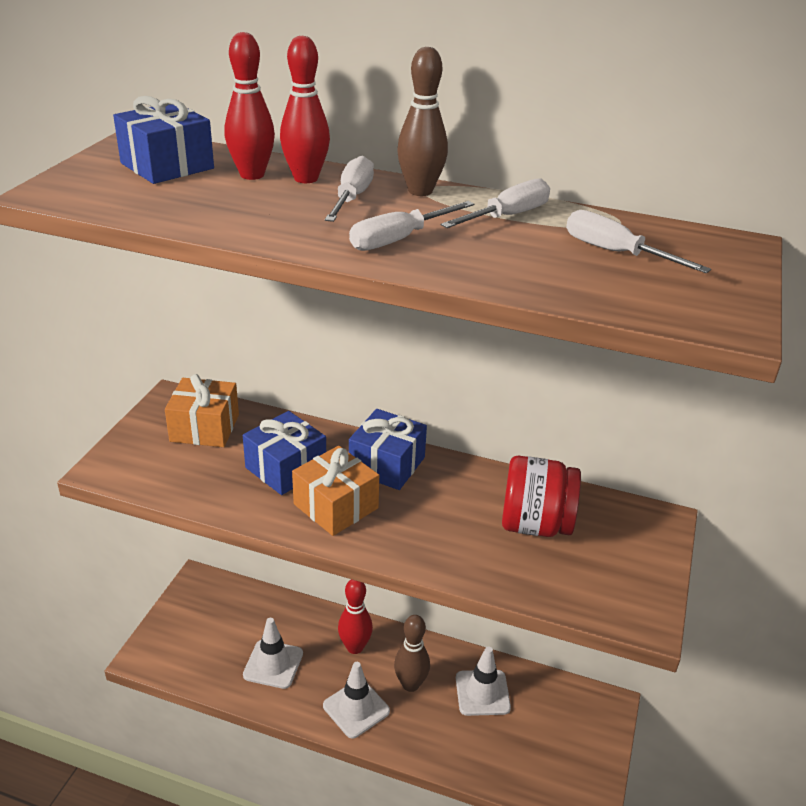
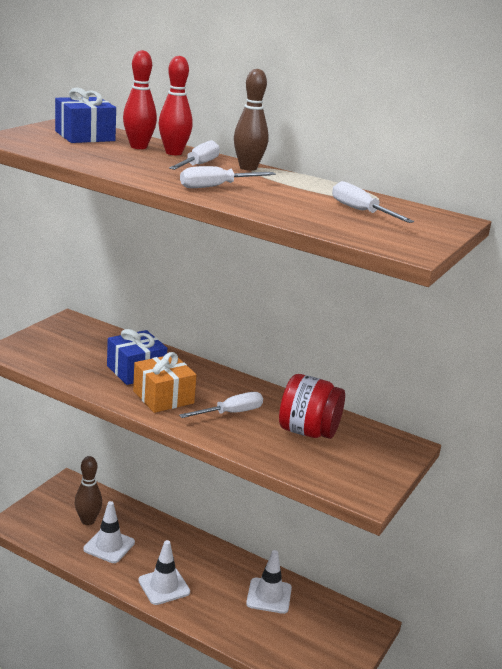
camera: 10 degrees right, 10 degrees down
(204, 428) = (86, 339): orange gift -> none
(355, 647) = (177, 547): red bowling pin -> none
(387, 465) = (211, 380): blue gift -> none
(410, 684) = (212, 579): brown bowling pin -> brown bowling pin (88, 521)
(507, 216) = (299, 186): white screwdriver -> white screwdriver (231, 413)

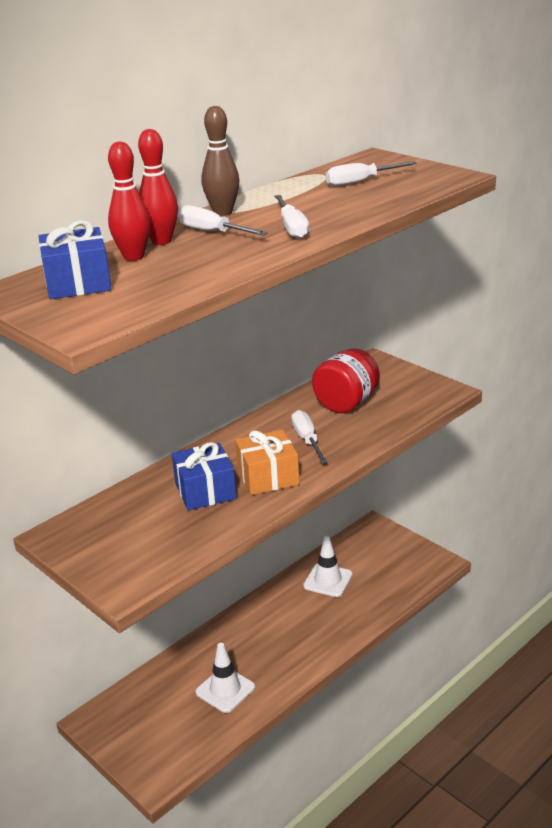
camera: 70 degrees left, 5 degrees up
(88, 521) = (175, 706): brown bowling pin -> none
(164, 586) = (300, 651): white traffic cone -> none

